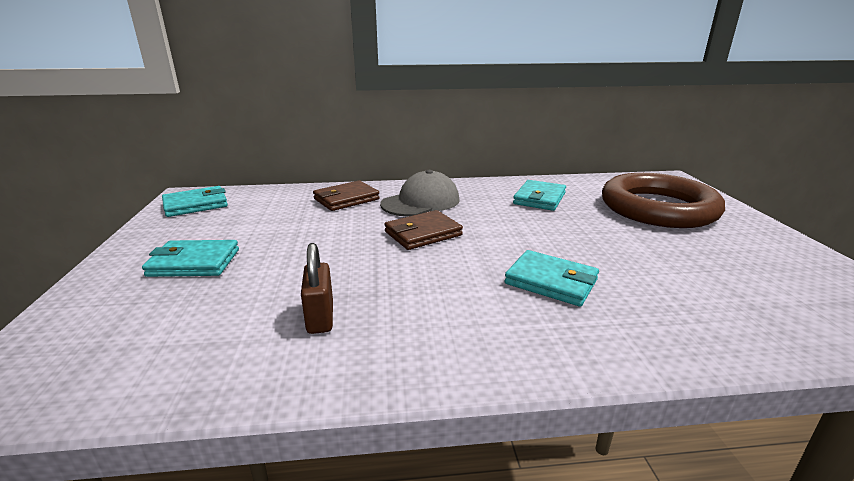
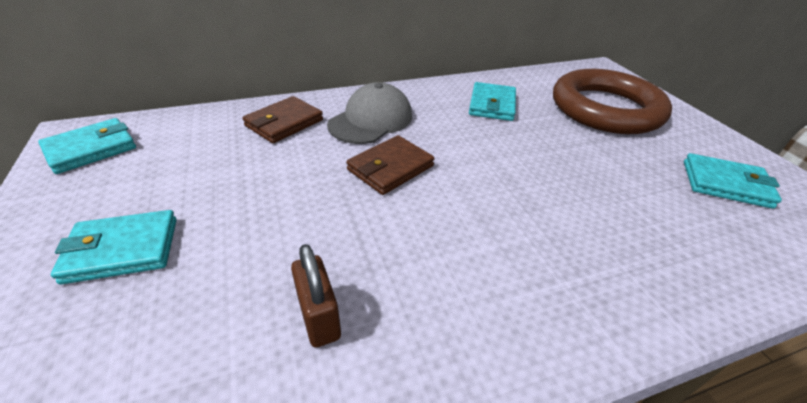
camera: 15 degrees left, 15 degrees up
(551, 282) = (546, 222): turquoise wallet -> turquoise wallet (725, 184)

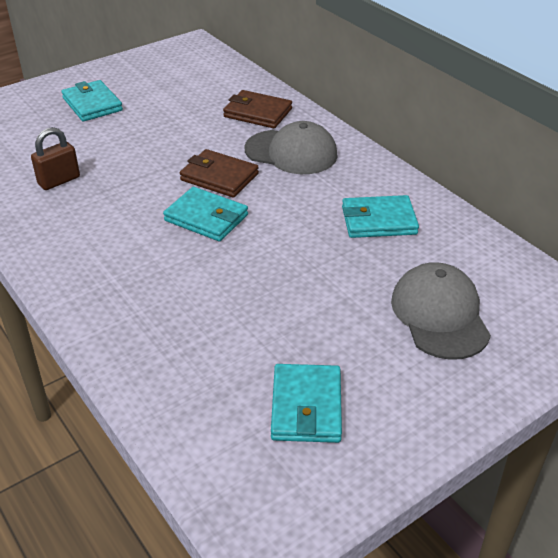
camera: 75 degrees right, 0 degrees up
(91, 149) = (179, 56): turquoise wallet -> turquoise wallet (206, 218)
(605, 109) = (440, 315): brown ring -> grey cap

